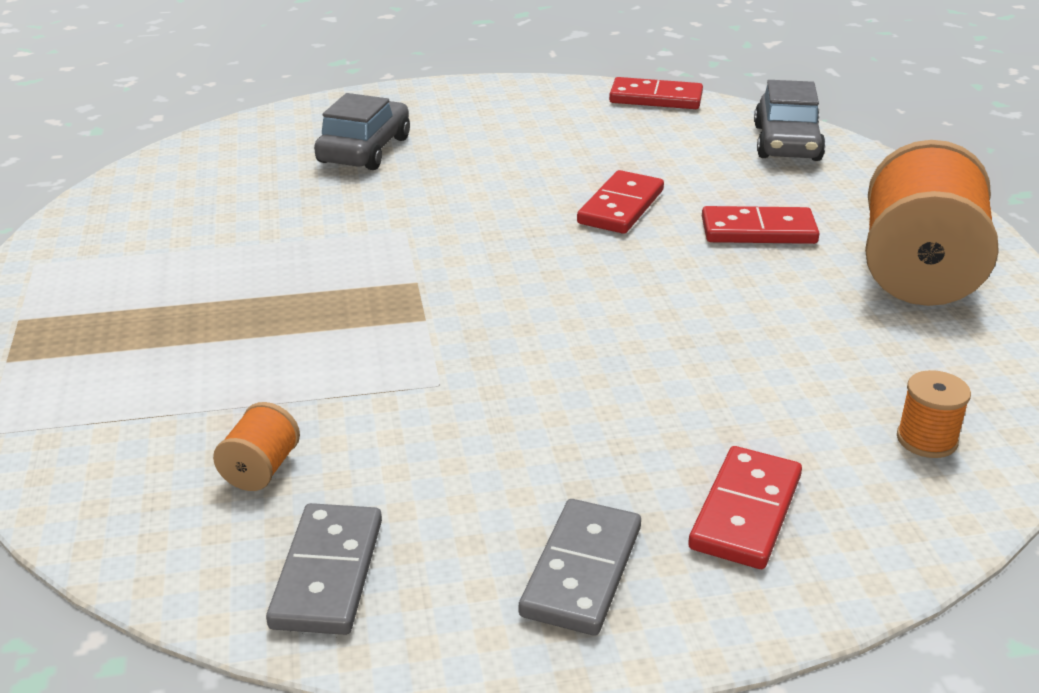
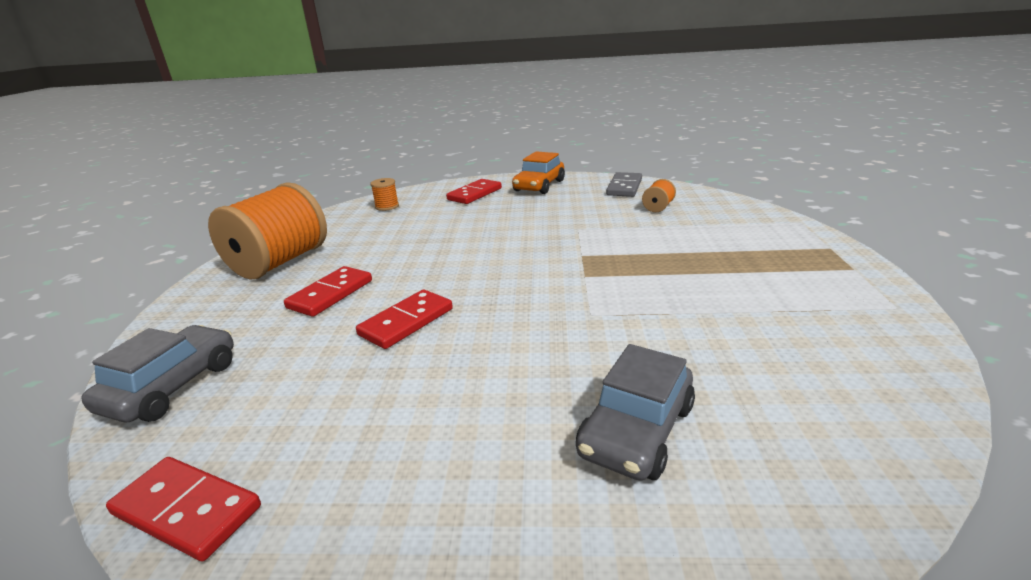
camera: 165 degrees left, 5 degrees down
(581, 571) = (539, 186): grey domino -> orange car
(758, 230) = (331, 294): red domino -> red domino turned 75 degrees counterclockwise

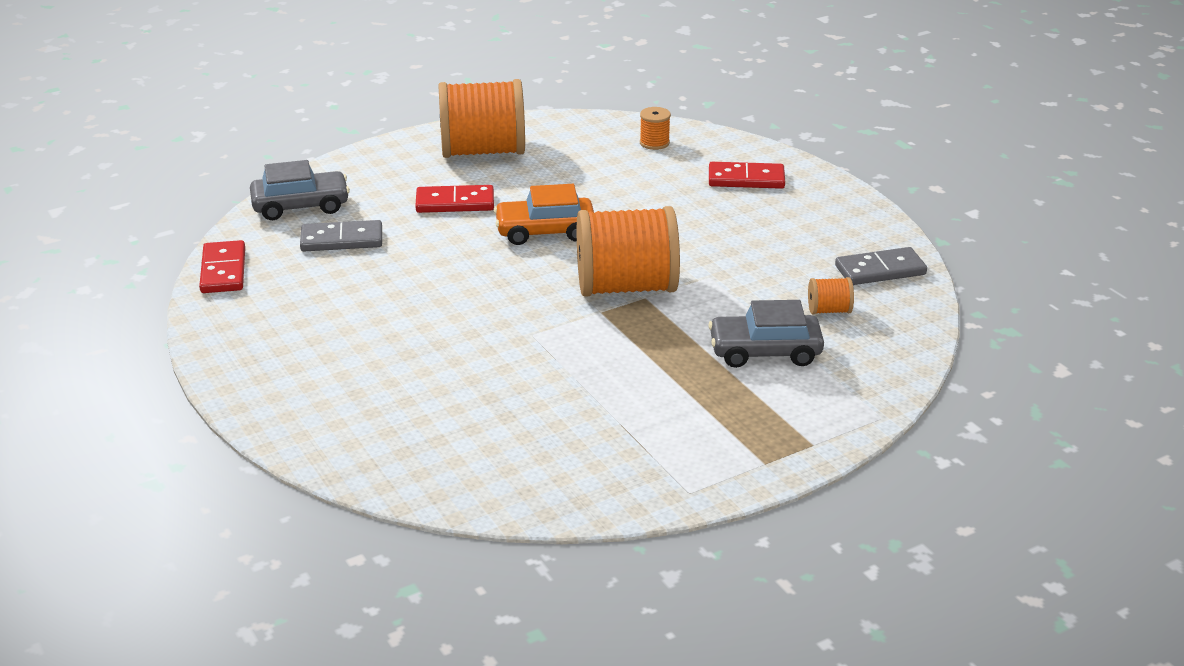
camera: 55 degrees right, 5 degrees up
(284, 377) = (342, 240): none -> grey domino
(406, 322) = (445, 255): red domino -> none
(539, 186) = (820, 210): orange car -> orange car (545, 231)
(560, 258) = (626, 287): none -> orange spool
(636, 430) = (397, 391): grey car -> grey car (765, 351)

